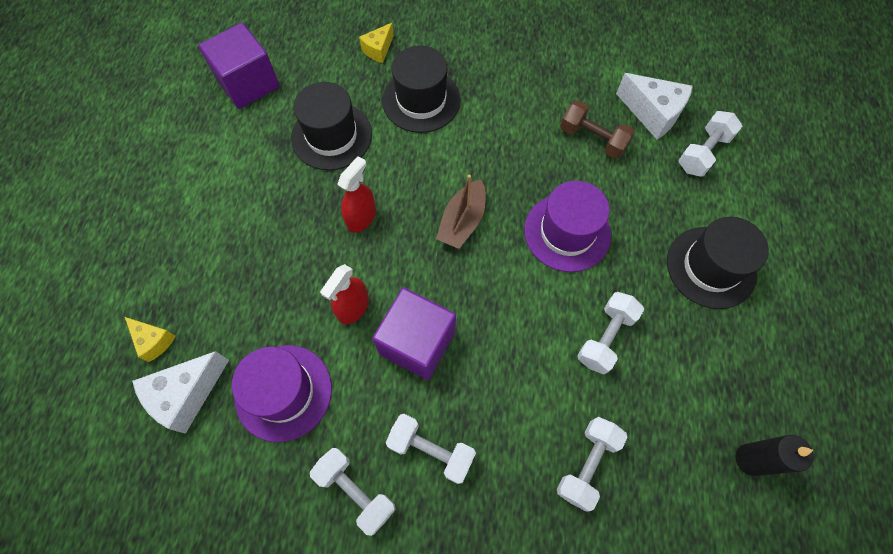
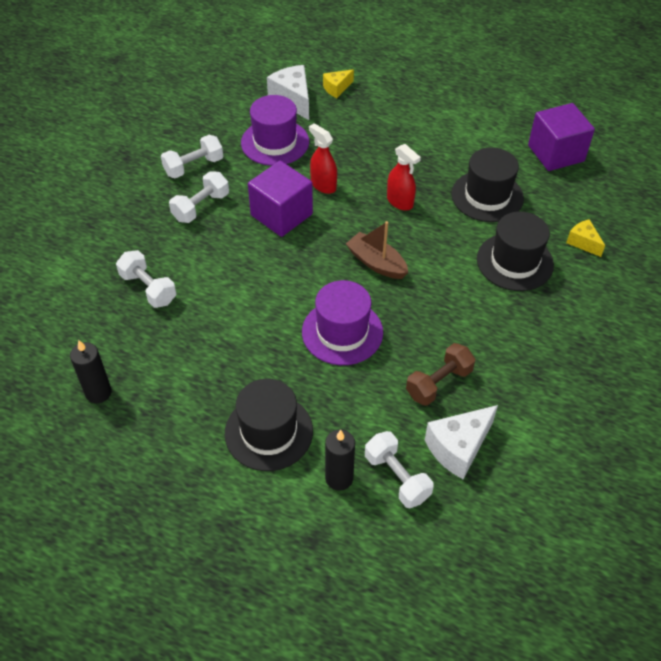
camera: 105 degrees right, 15 degrees down
(605, 337) = (237, 329): white dumbbell -> none
(727, 196) = (339, 478): none -> black candle

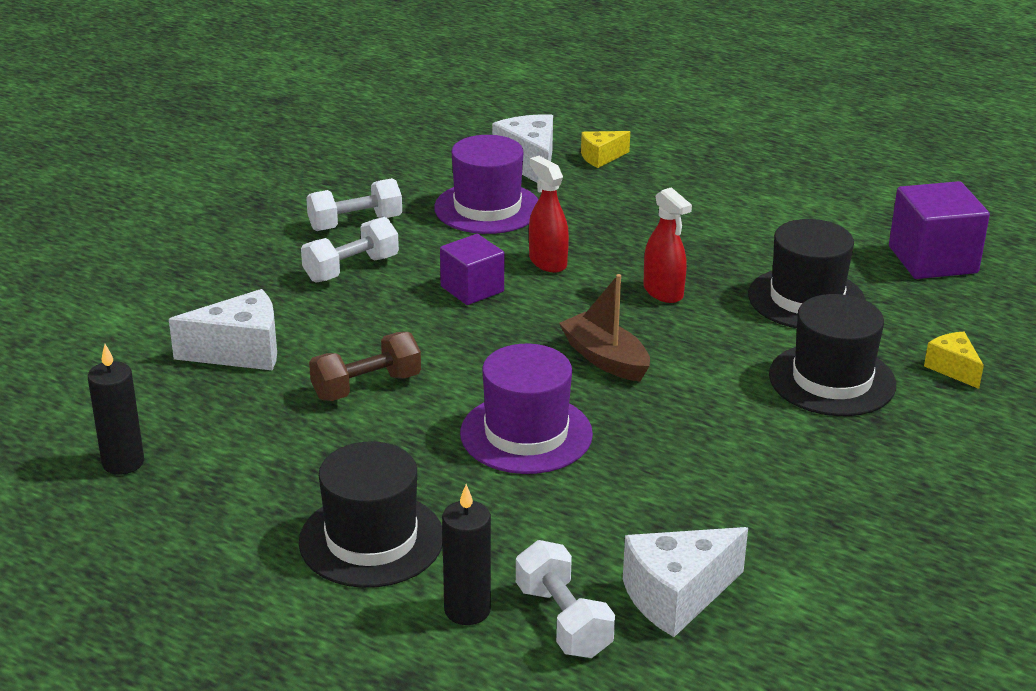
camera: 10 degrees right, 20 degrees down
(148, 288) = (240, 352): white dumbbell -> white cheese
(281, 214) = (472, 289): purple cube -> purple cube, size x0.66
(439, 383) = (666, 512): brown dumbbell -> brown dumbbell (366, 387)

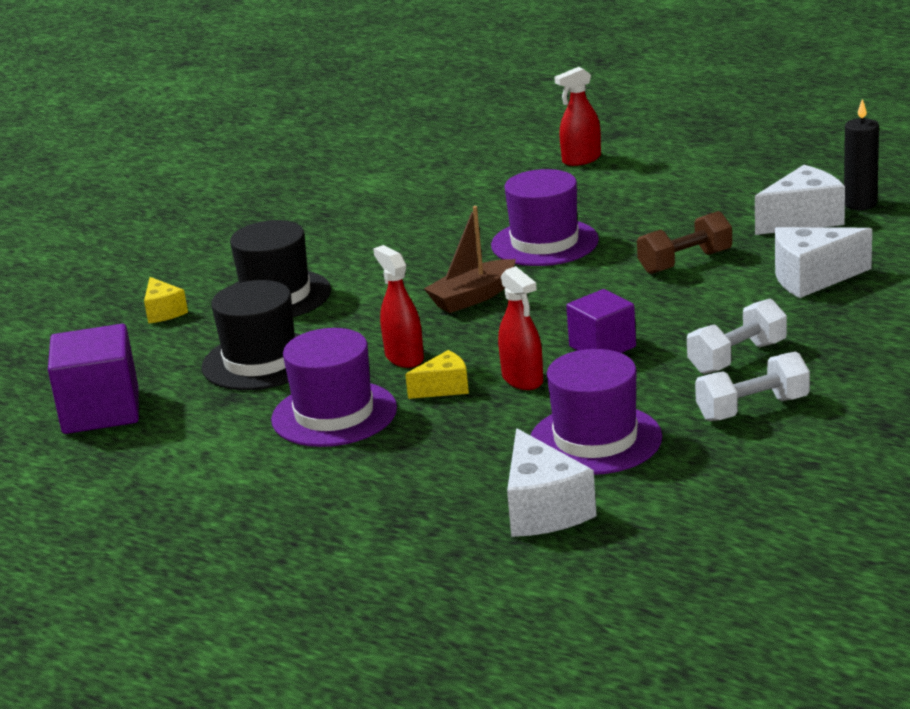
camera: 175 degrees left, 5 degrees down
(371, 540) = (652, 182): black hat -> none
(467, 610) = (581, 159): black candle -> red spray bottle
(563, 621) = (520, 160): white dumbbell -> none
(601, 157) = (443, 527): yellow cheese -> yellow cheese (444, 388)
(605, 359) = (473, 297): brown boat -> brown boat turned 90 degrees clockwise
(676, 596) = (446, 174): white cheese -> white cheese (803, 220)
(712, 242) = (334, 414): none -> purple hat

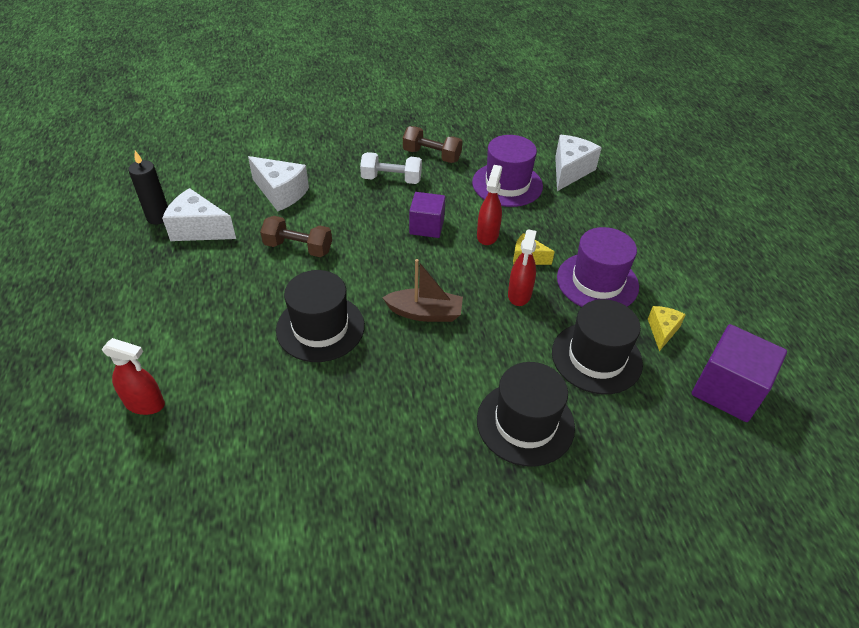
camera: 140 degrees left, 20 degrees up
(163, 312) = (615, 477): yellow cheese -> yellow cheese (662, 331)
(544, 243) = (320, 328): purple hat -> black hat
(752, 409) = (431, 155): white dumbbell -> brown dumbbell

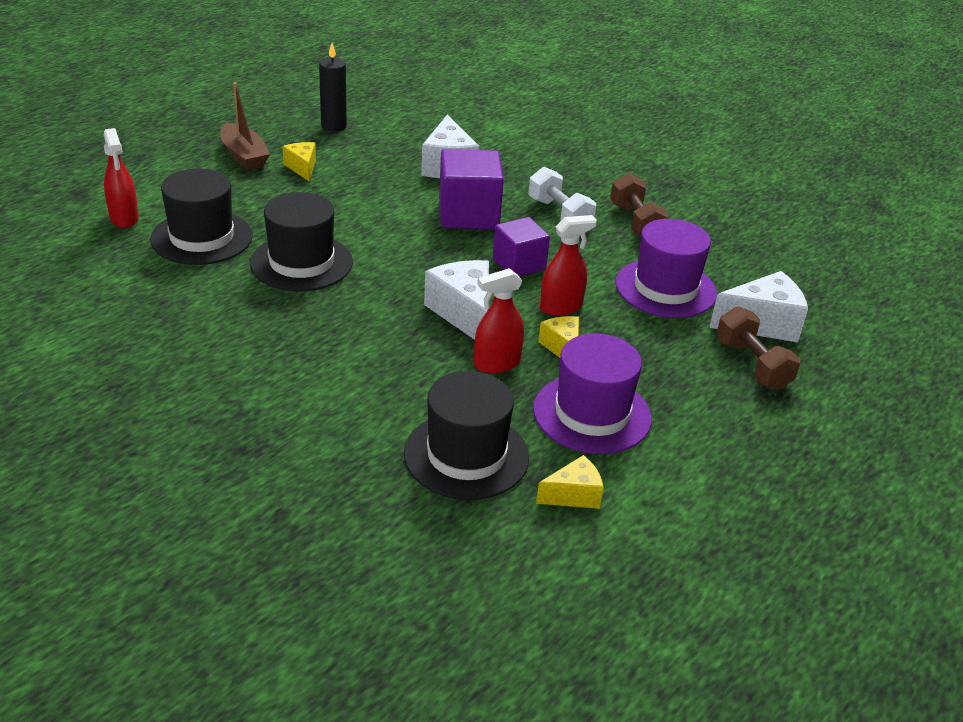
camera: 50 degrees right, 10 degrees down
(196, 263) = (302, 168): none -> yellow cheese
(199, 229) = (344, 150): white cheese -> white cheese (463, 313)
(298, 248) = (388, 207): brown dumbbell -> brown dumbbell (752, 364)
(425, 313) = (392, 313): brown boat -> brown boat (244, 156)
(525, 423) = (314, 436): black hat -> black hat (202, 237)
(727, 390) = (538, 586): purple cube -> purple cube (468, 214)

